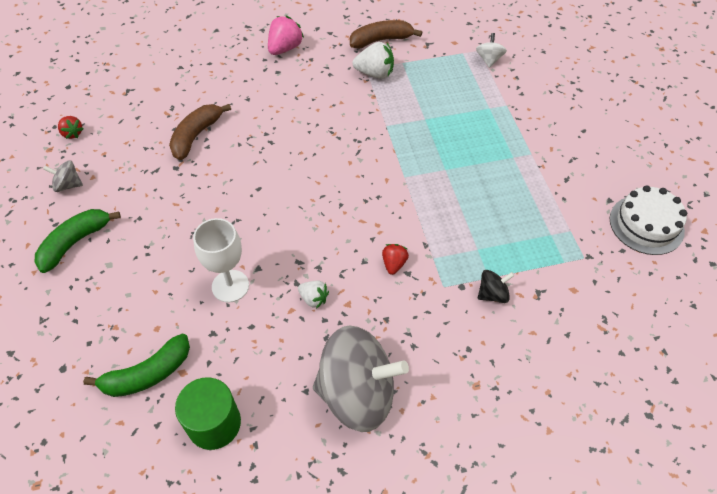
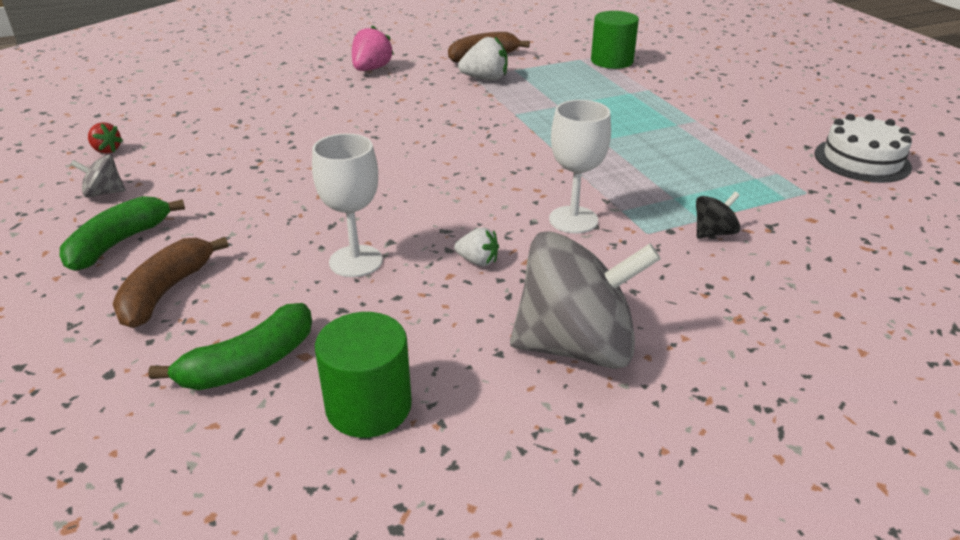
camera: 10 degrees left, 20 degrees down
(196, 135) = (276, 139): brown banana -> brown banana (166, 292)
(394, 264) = (573, 220): red strawberry -> white goblet
(489, 59) = (612, 61): white spinning top -> green cylinder

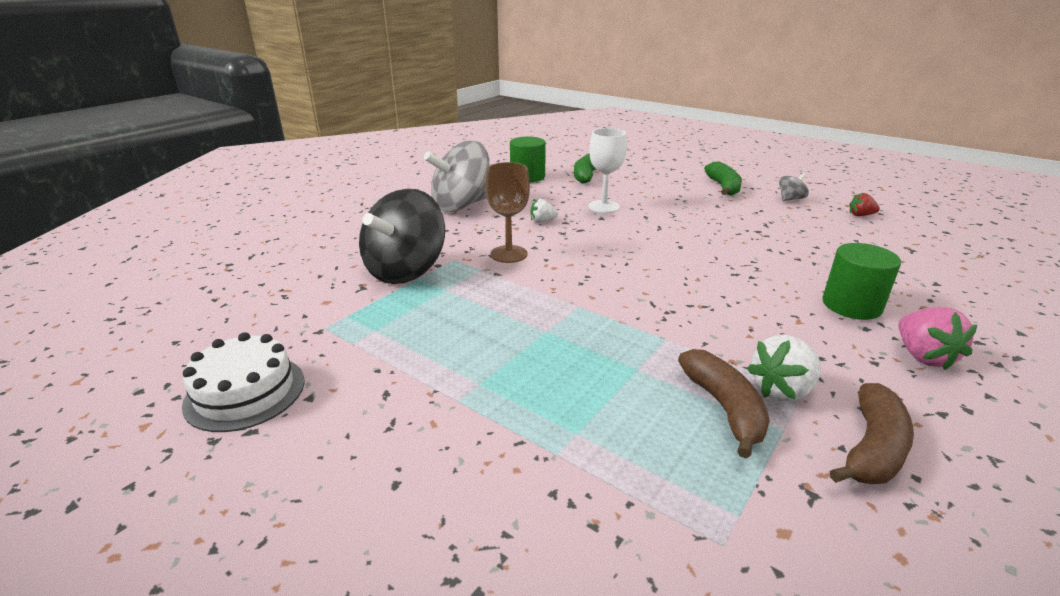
camera: 150 degrees right, 5 degrees down
(166, 292) = (661, 181): brown banana -> brown banana (724, 408)
(573, 220) = (509, 254): white goblet -> brown goblet
(612, 61) = (680, 532): green cylinder -> green cylinder (851, 305)
(713, 233) = (406, 270): black spinning top -> black spinning top, size x2.37

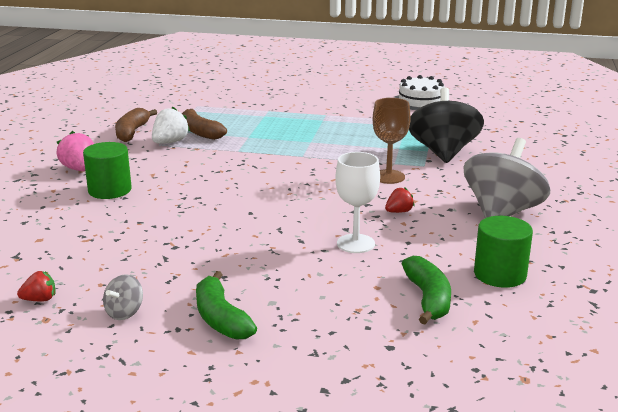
camera: 155 degrees right, 5 degrees down
(542, 221) = (399, 212): white strawberry -> red strawberry

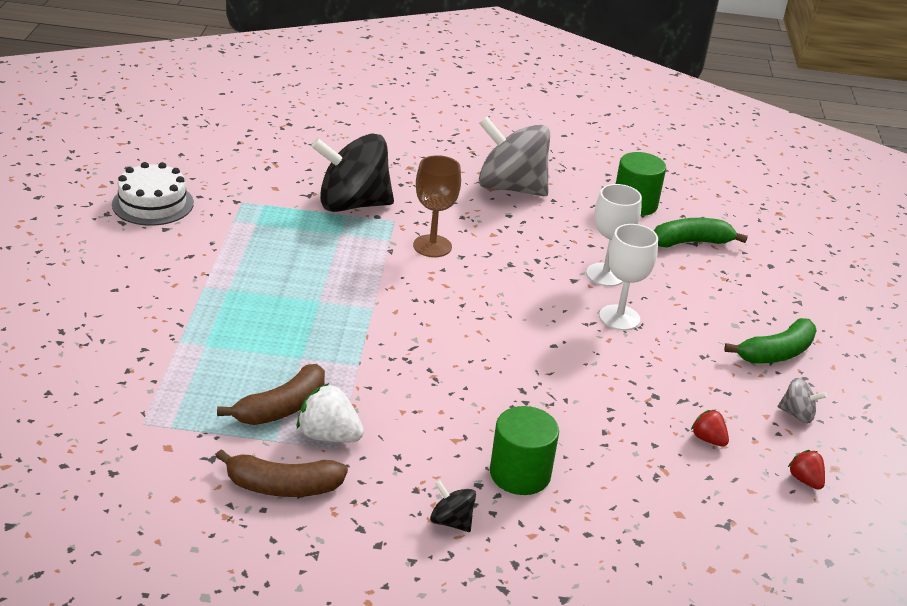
camera: 100 degrees left, 10 degrees up
(79, 169) = (451, 521): pink strawberry -> black spinning top
(286, 243) = (619, 318): none -> white goblet
(399, 212) = (524, 245): red strawberry -> red strawberry (708, 439)

